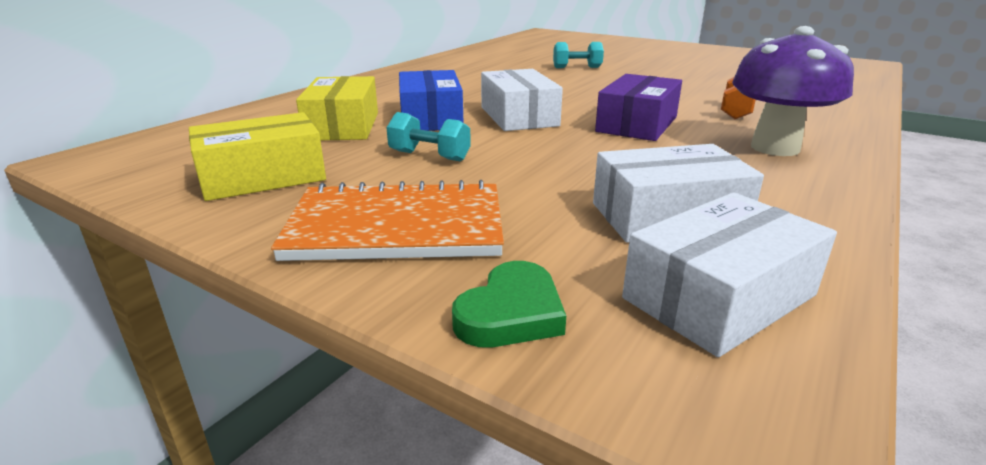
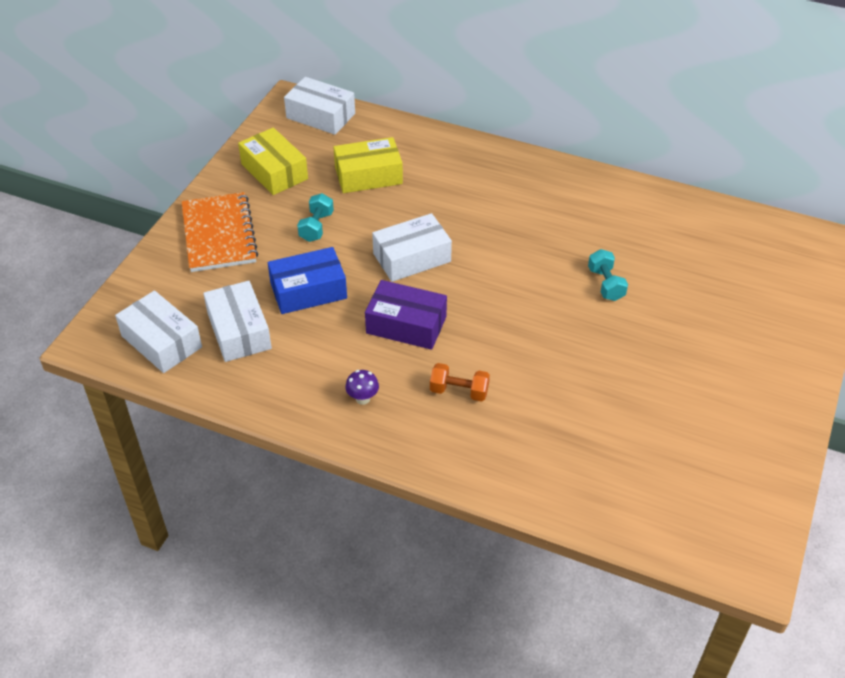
camera: 80 degrees right, 20 degrees up
(165, 143) = (320, 116): none -> white box
(430, 118) = (397, 212): blue box -> blue box (308, 290)
(511, 313) = (148, 280): green heart -> none
(775, 148) = (363, 399): purple mushroom -> purple mushroom, size x0.42

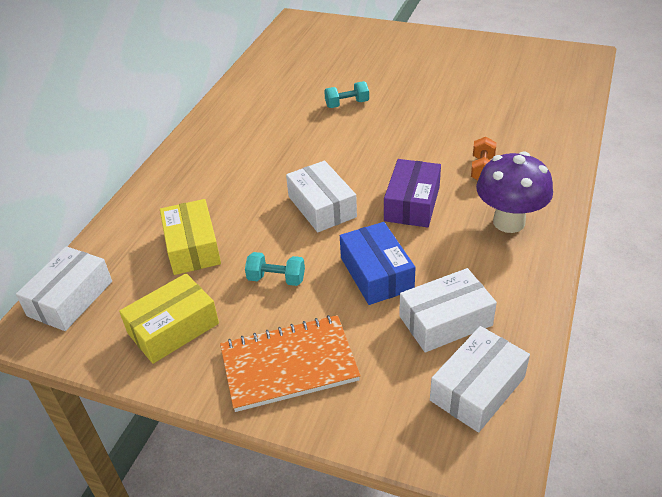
camera: 90 degrees left, 5 degrees down
(363, 399) = (509, 222): purple mushroom -> purple mushroom, size x2.36

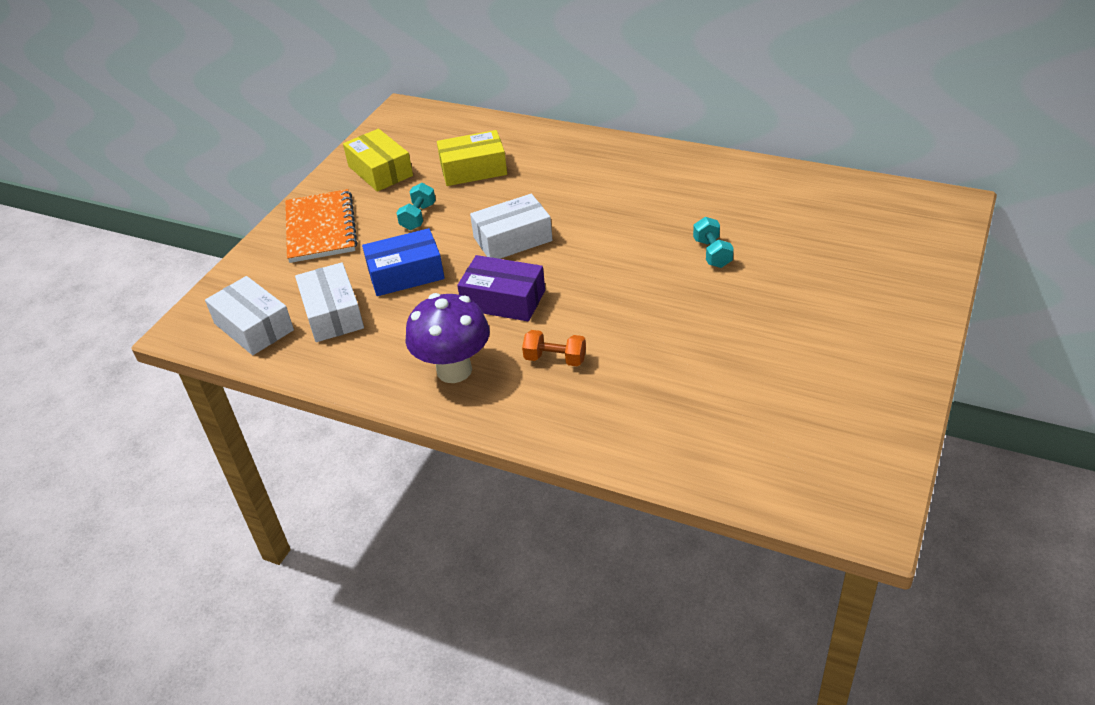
camera: 95 degrees right, 0 degrees up
(70, 298) = (429, 121): white box -> none

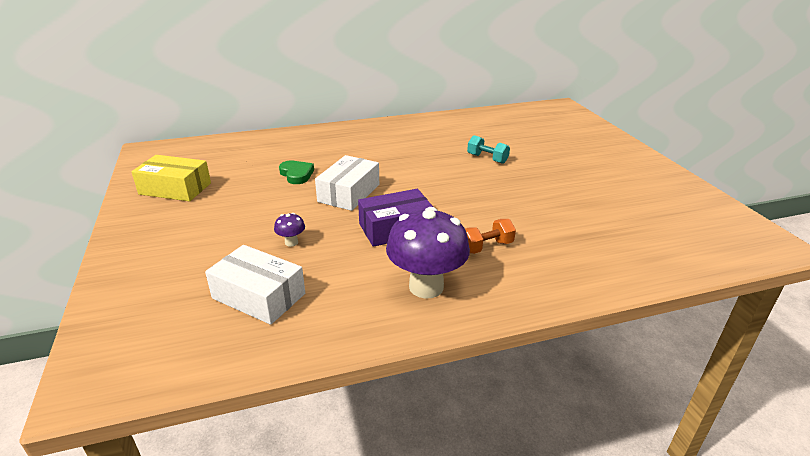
camera: 45 degrees left, 10 degrees down
(253, 327) = (182, 343): white box -> none
(320, 228) = (163, 242): orange notebook -> none
(406, 274) = (291, 242): blue box -> purple mushroom
(418, 217) = (251, 205): turquoise dumbbell -> none
(473, 169) = (259, 166): yellow box -> none
(493, 195) = (296, 174): none -> green heart

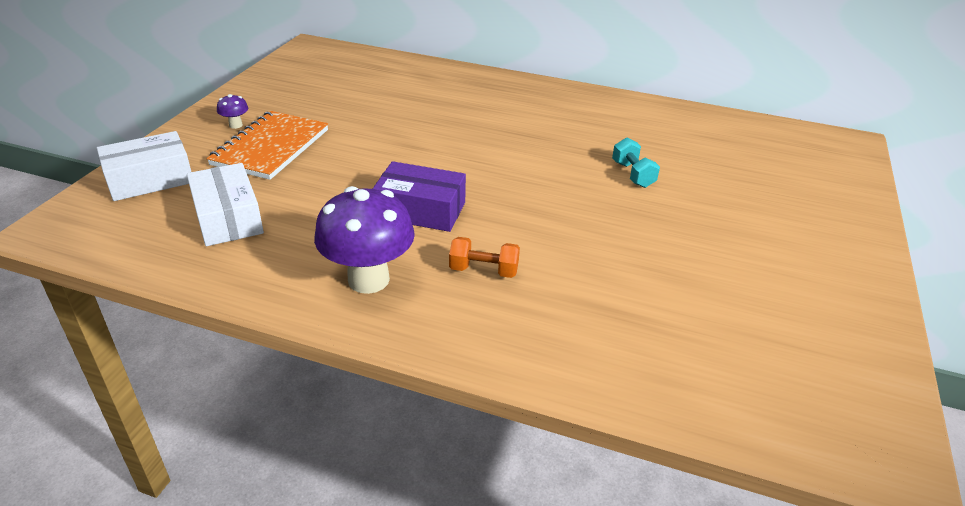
camera: 35 degrees right, 5 degrees up
(175, 188) = (287, 92): yellow box -> none
(220, 232) = (271, 147): none -> orange notebook
(291, 242) = (312, 182): purple mushroom -> purple mushroom (235, 125)
(296, 174) = (403, 116): green heart -> none
(349, 193) = (426, 155): white box -> white box (150, 179)

